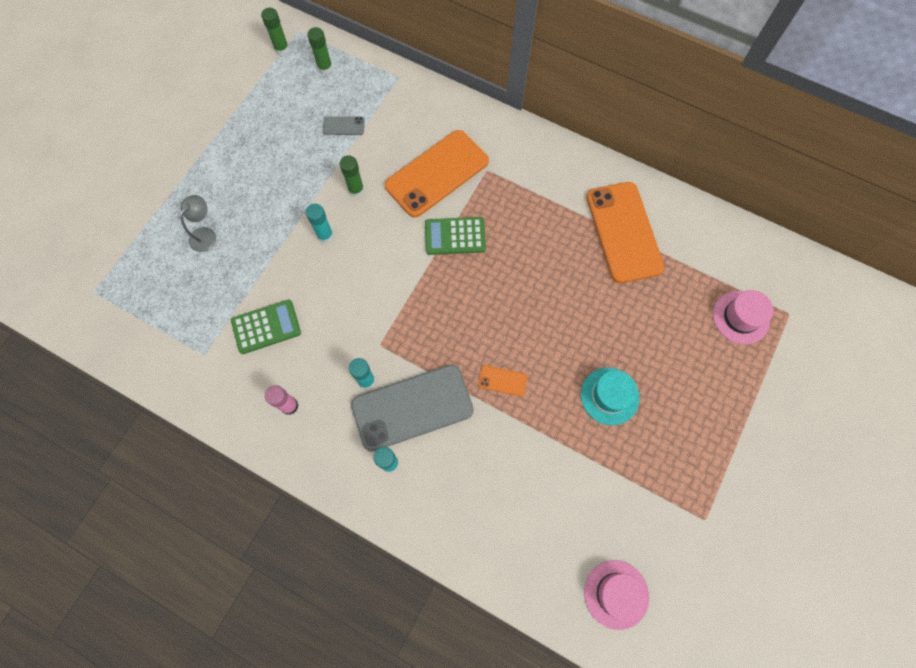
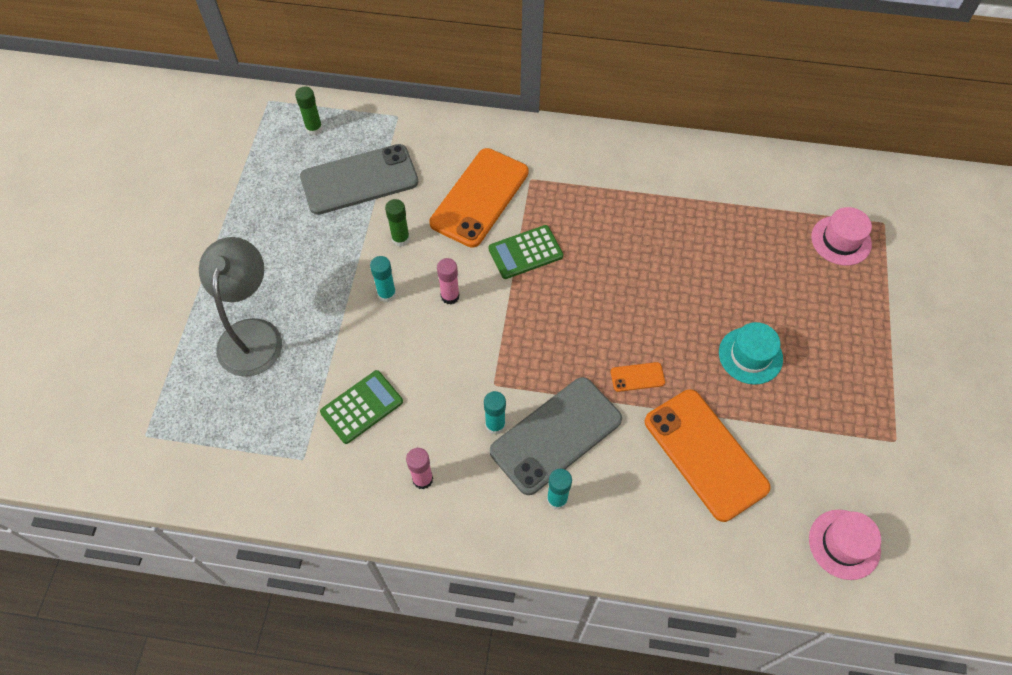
camera: 20 degrees left, 10 degrees down
(205, 234) = (252, 334): grey lamp -> grey lamp, size x2.03
(282, 49) = (258, 123): green glue stick -> none
(343, 126) = (359, 180): grey phone -> grey phone, size x2.42
(376, 254) = (450, 296): none -> pink glue stick
(624, 232) = (693, 196): orange phone -> orange phone (705, 454)

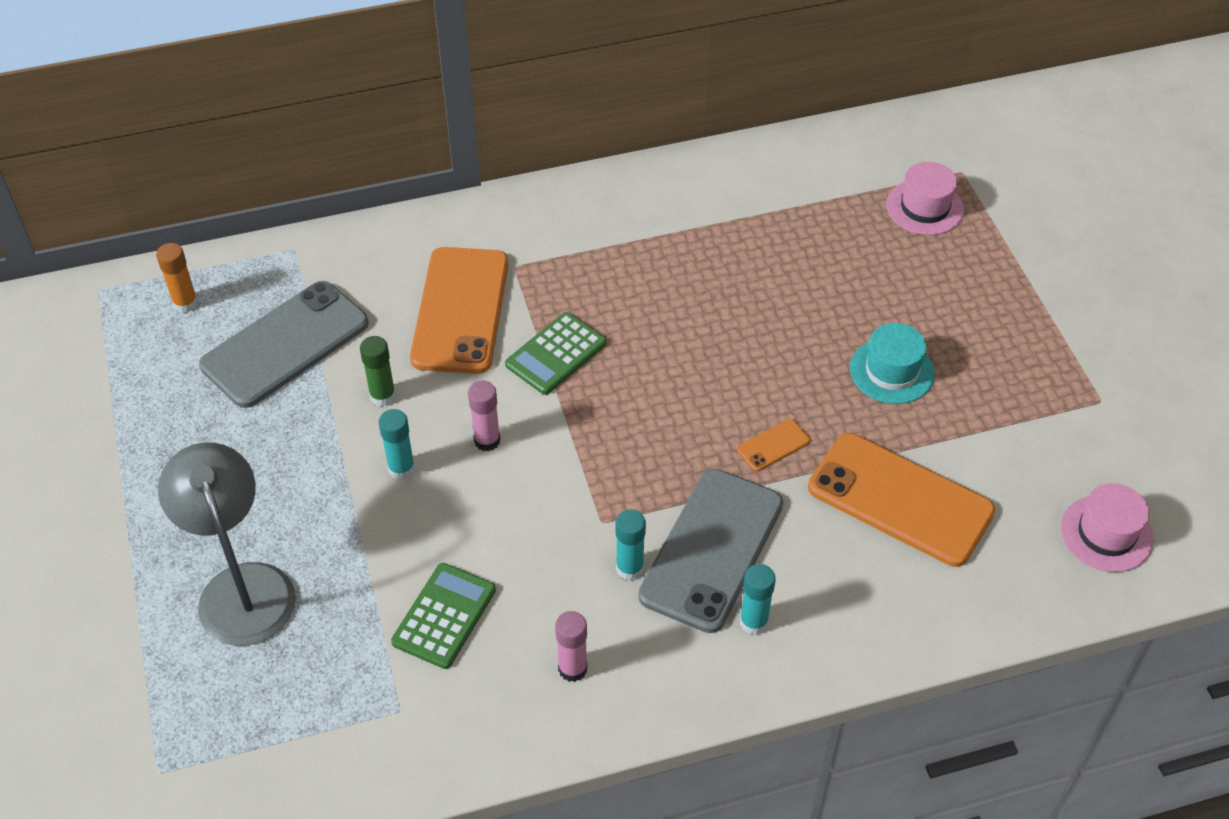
camera: 25 degrees left, 10 degrees down
(314, 129) = (185, 303): green glue stick -> orange glue stick

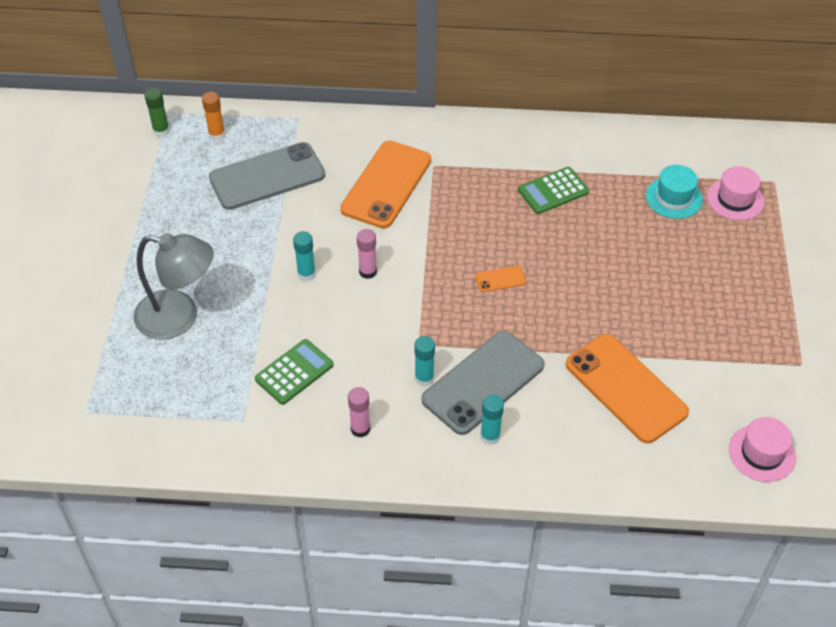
camera: 20 degrees right, 0 degrees up
(241, 586) = (179, 317): grey lamp -> grey lamp turned 105 degrees clockwise
(382, 396) = (314, 225): green glue stick -> green glue stick (161, 131)
(556, 354) = (436, 229): green calculator -> green calculator (553, 191)
(773, 445) = (555, 328): orange phone -> orange phone (500, 279)
(892, 371) = (659, 302): turquoise hat -> turquoise hat (674, 198)

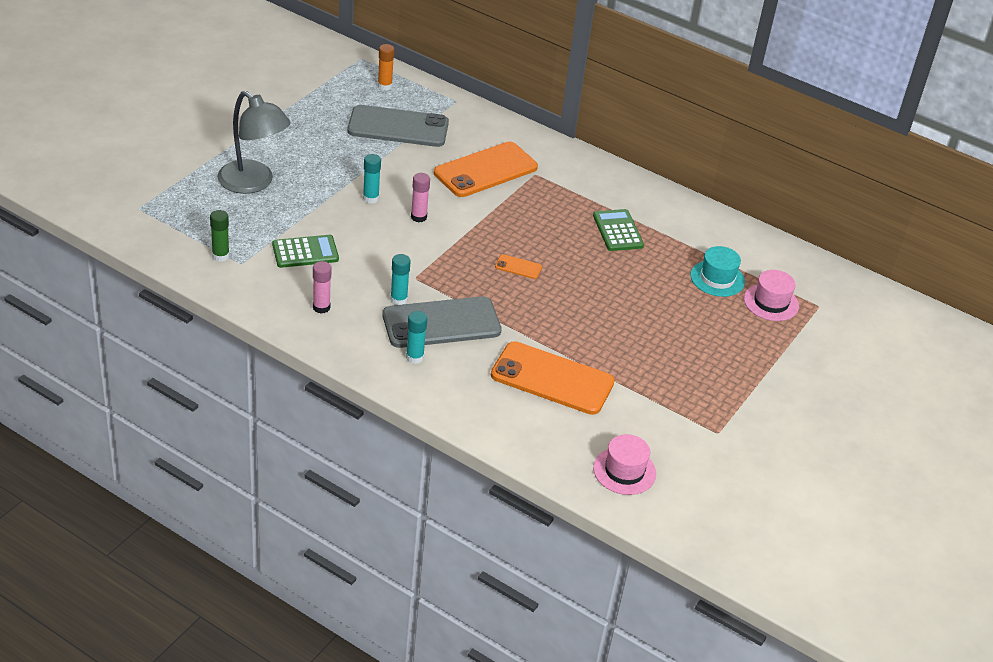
camera: 25 degrees right, 10 degrees down
(161, 131) = (345, 67): green glue stick -> green glue stick (220, 256)
(553, 191) = (617, 231): green calculator -> green calculator turned 75 degrees clockwise
(626, 388) = (552, 379): orange phone -> orange phone turned 60 degrees counterclockwise

